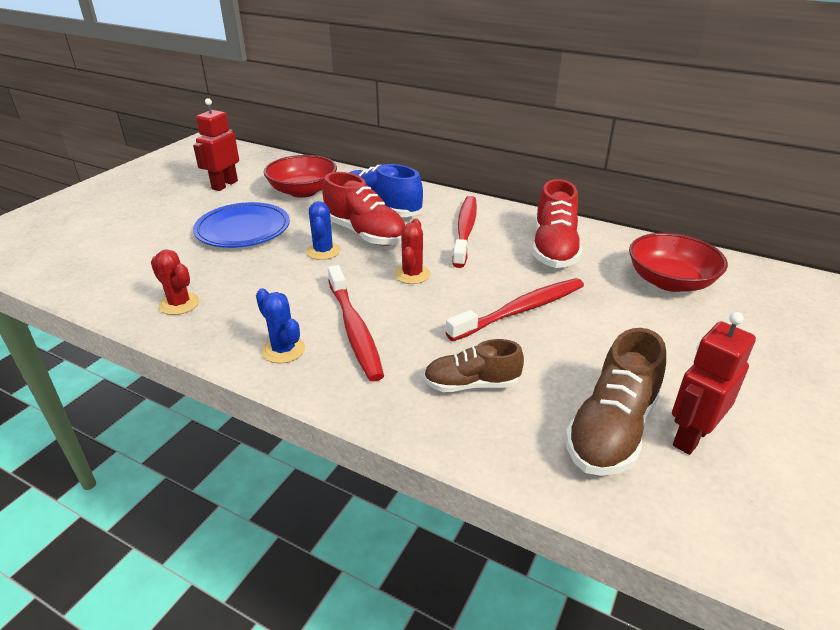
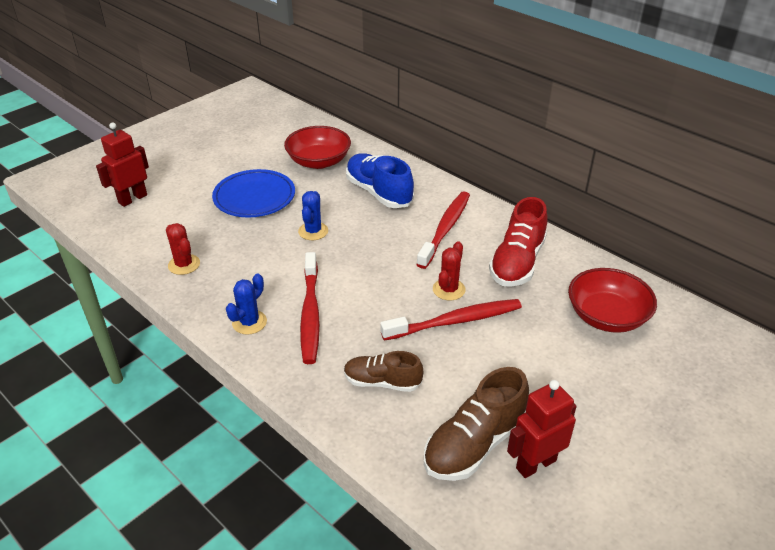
camera: 15 degrees right, 5 degrees up
(224, 185) = (253, 144): red robot -> red robot (132, 199)
(283, 350) = (249, 322): blue cactus -> blue cactus turned 60 degrees clockwise
(365, 234) = (355, 218): red shoe -> none
(412, 274) = (378, 268): red cactus -> red cactus (448, 289)

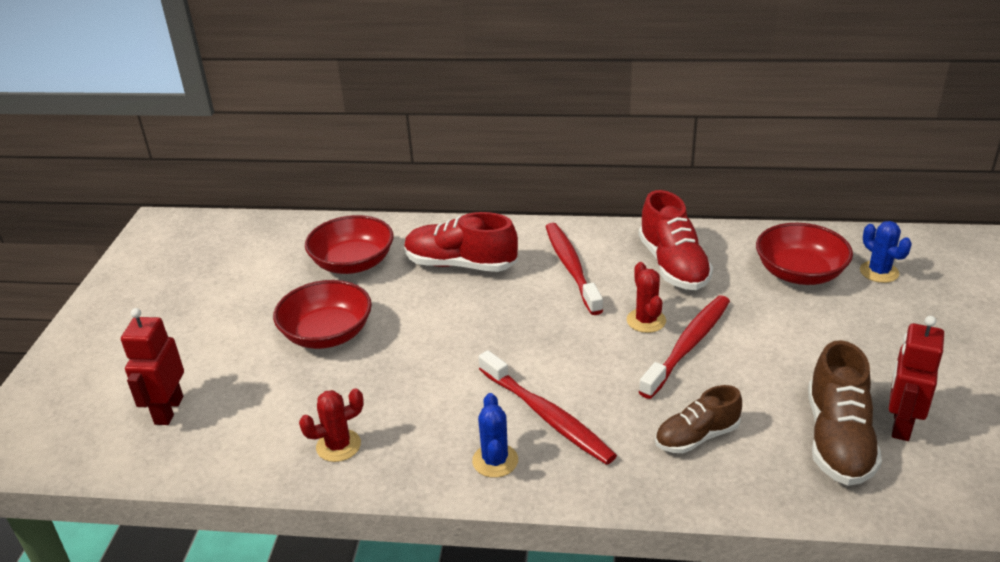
camera: 35 degrees left, 5 degrees down
(184, 264) = (338, 446): red cactus -> red cactus turned 45 degrees counterclockwise
(254, 197) = (327, 334): blue plate -> red bowl
(313, 231) = (441, 335): blue cactus -> blue cactus (879, 272)
(378, 192) = (460, 264): blue shoe -> red shoe

